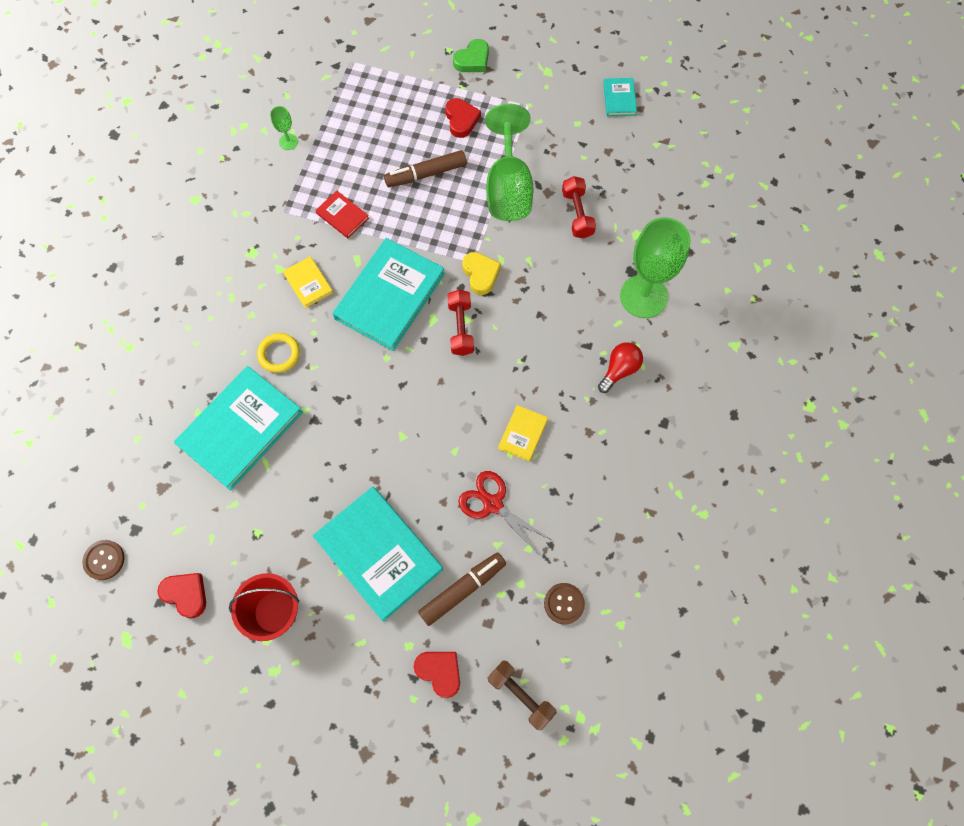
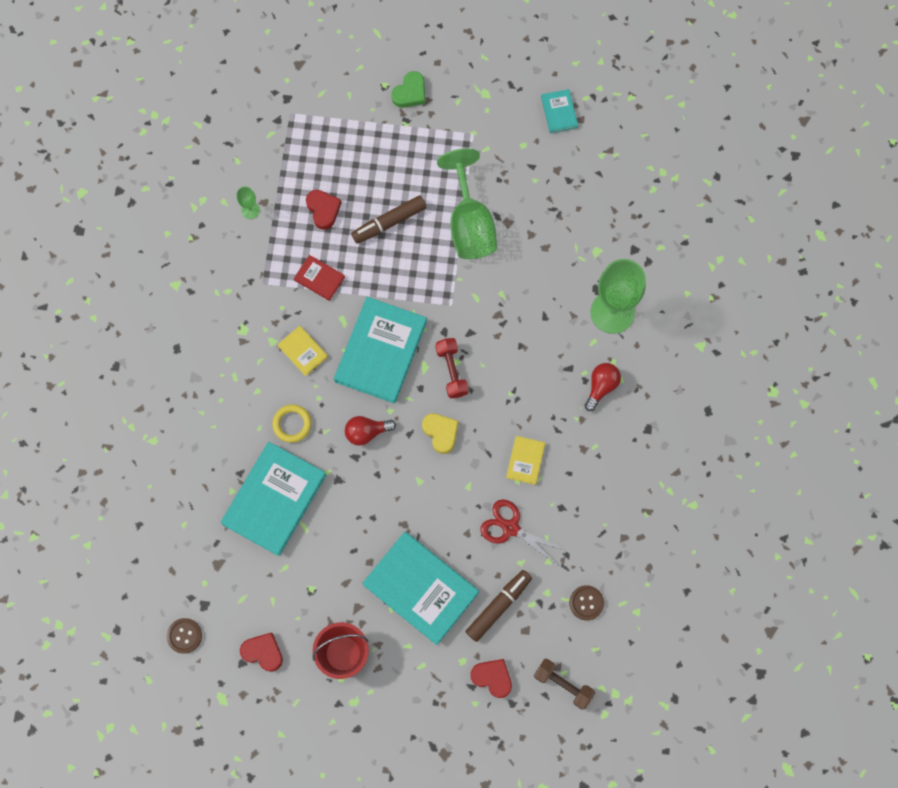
camera: 10 degrees left, 5 degrees up
(356, 375) = (366, 432): none -> red light bulb
(461, 120) = (411, 160): red heart -> red heart (323, 210)
(481, 274) = (460, 316): yellow heart -> yellow heart (441, 433)
(577, 214) = (538, 240): red dumbbell -> none

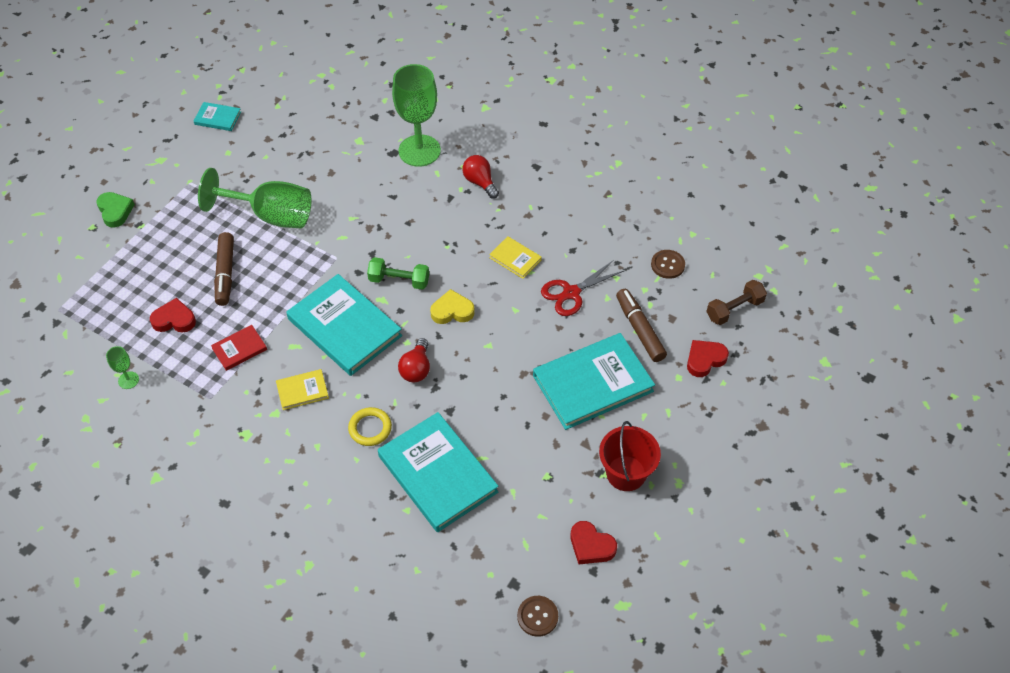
camera: 65 degrees left, 20 degrees down
(263, 652) = (591, 546): red heart -> red heart turned 105 degrees counterclockwise
(451, 371) = (399, 280): red dumbbell -> green dumbbell

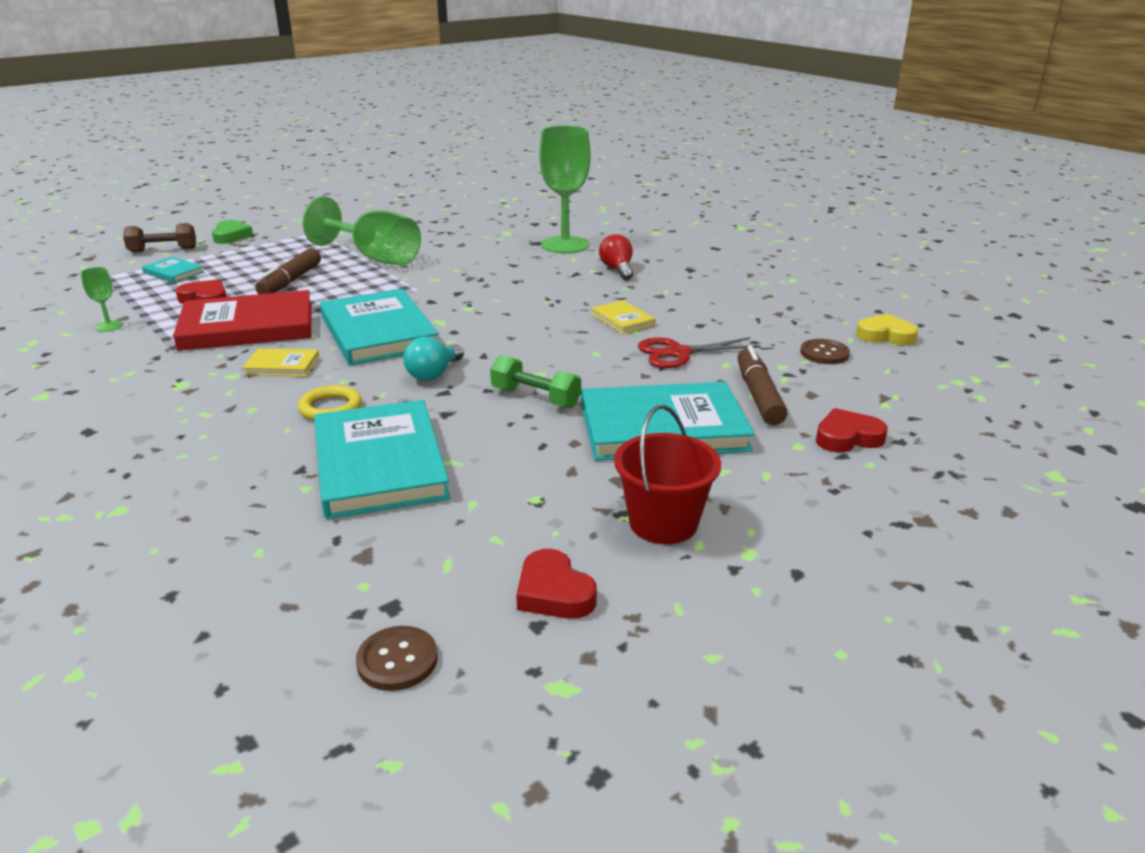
camera: 20 degrees right, 25 degrees down
(218, 118) = (382, 207): turquoise book -> turquoise book (173, 272)
(239, 349) = (247, 327): red book -> red book, size x2.15
(399, 280) = (471, 313): green dumbbell -> green dumbbell (535, 397)
(416, 369) = (433, 374): red light bulb -> turquoise light bulb
(452, 311) = (516, 341): yellow heart -> yellow heart (885, 335)
(734, 309) = (911, 402): brown dumbbell -> brown dumbbell (163, 250)

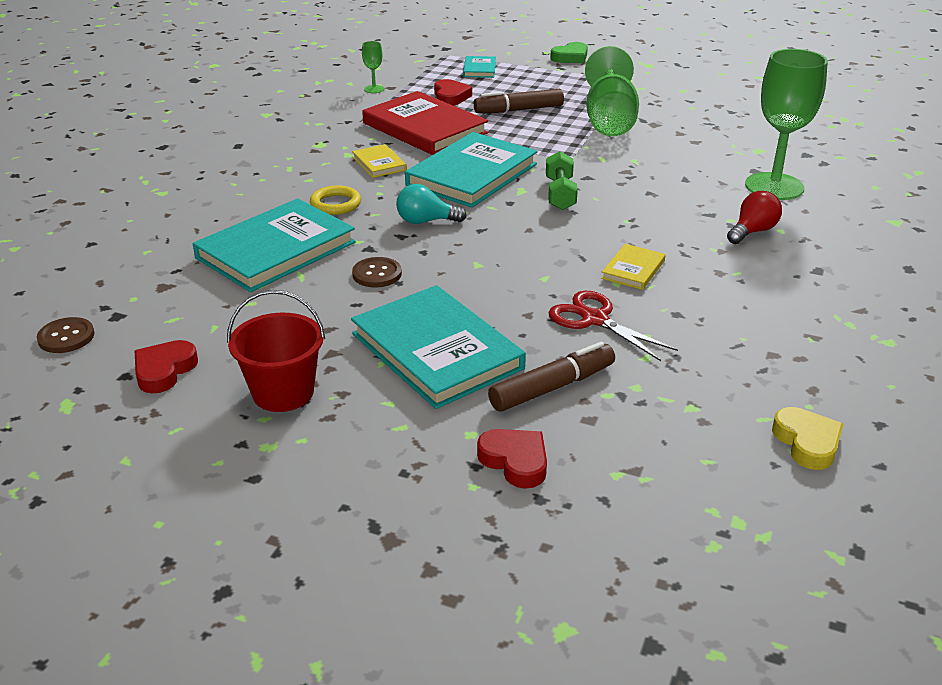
camera: 60 degrees right, 5 degrees up
(163, 250) = (511, 50): brown dumbbell -> none
(535, 397) = (431, 276): green dumbbell -> green dumbbell (560, 194)
(824, 353) = (700, 408): brown button -> brown button (377, 274)

